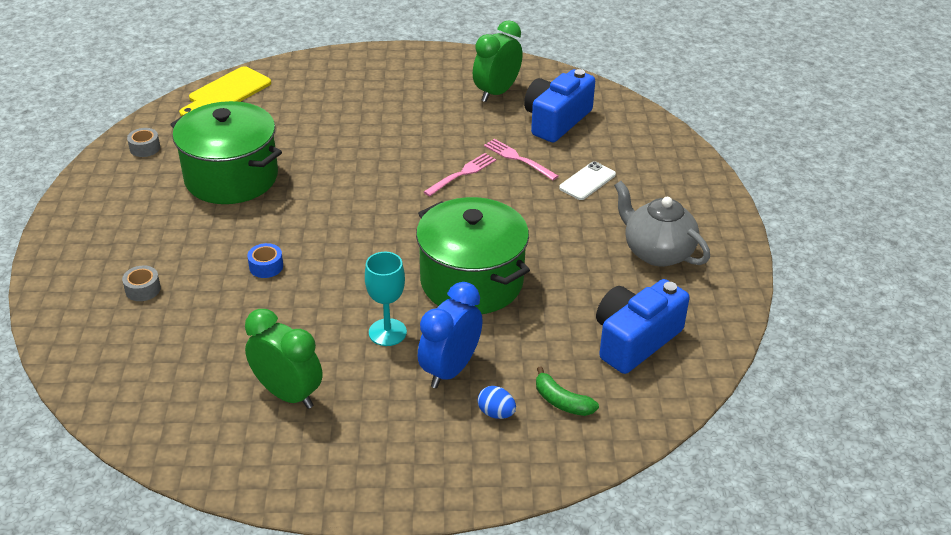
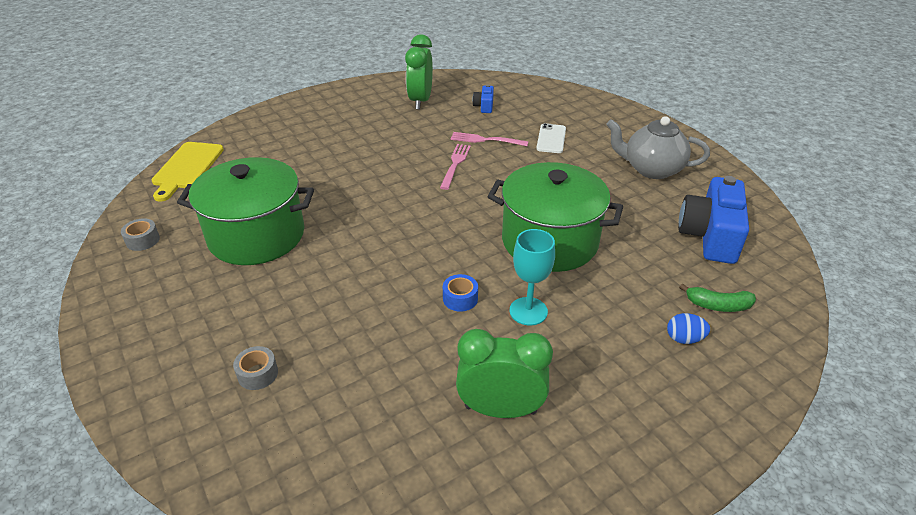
camera: 30 degrees left, 0 degrees up
(266, 266) = (364, 300): blue tape -> blue tape (460, 298)
(450, 370) = (611, 319): blue clock -> none
(556, 120) = (484, 106): blue camera -> blue camera, size x0.46

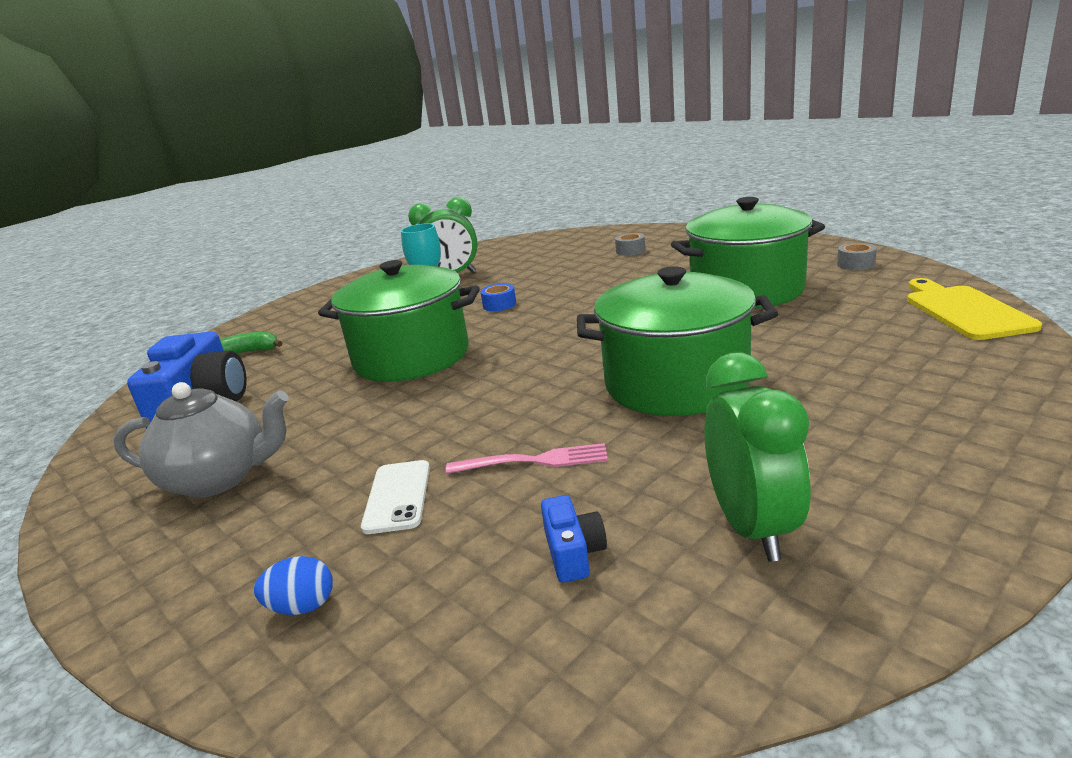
camera: 170 degrees right, 15 degrees down
(390, 163) = (676, 383): none -> green pot
(455, 164) = (569, 406): pink fork -> none
(684, 339) = (298, 328): blue egg -> blue egg (302, 607)

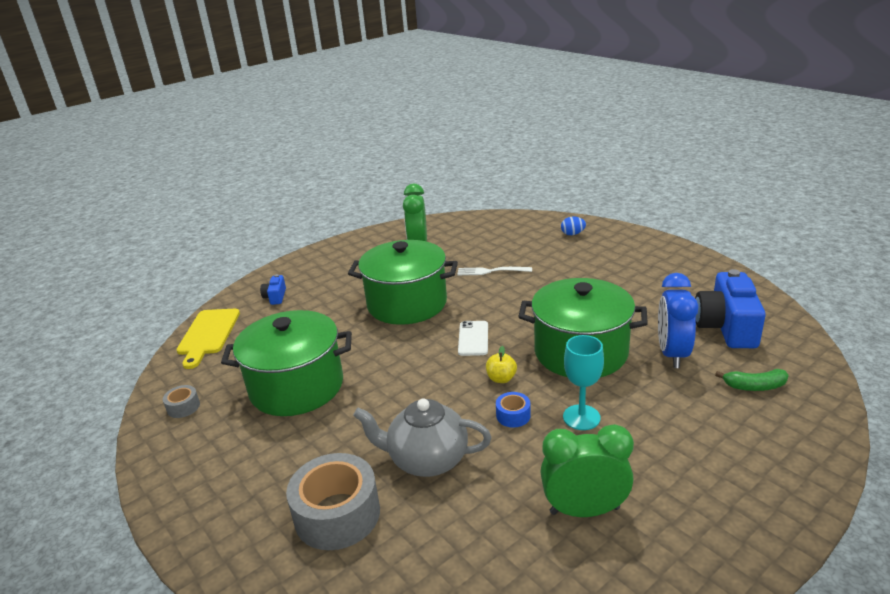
camera: 175 degrees left, 5 degrees up
(220, 478) = (653, 276): grey teapot -> grey teapot (427, 460)
(304, 368) = (672, 354): none -> blue clock
(397, 496) = (552, 262): white phone -> white phone (473, 338)
(511, 325) = (501, 379): none -> yellow apple
(533, 461) = (491, 271): pink fork -> white fork
(573, 553) = (480, 242): blue camera -> blue camera (275, 297)
(630, 251) = (337, 514): grey tape -> grey tape, size x2.17

